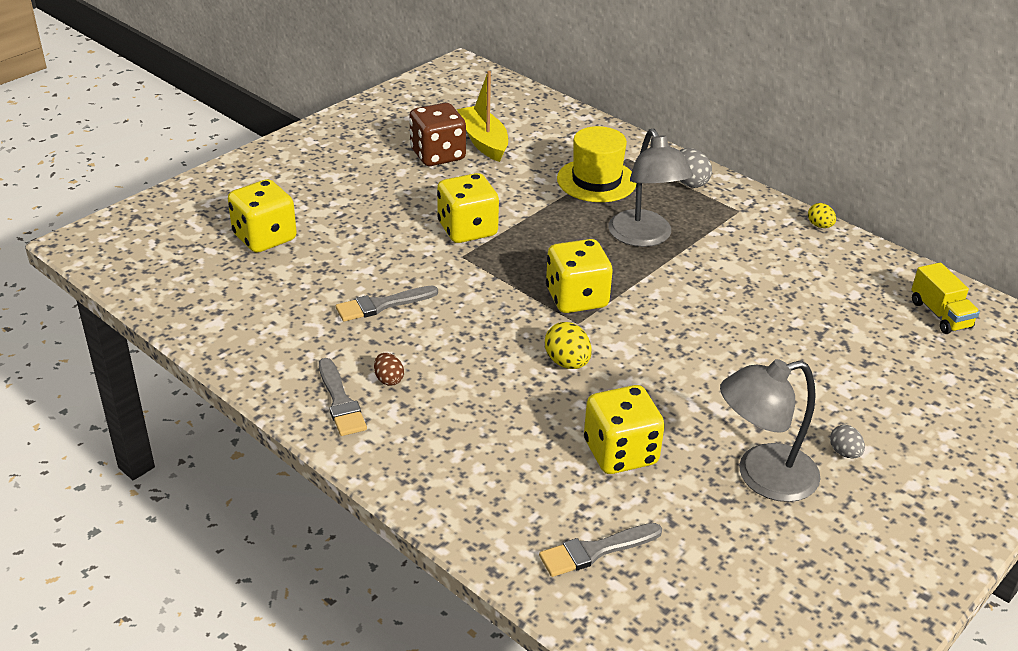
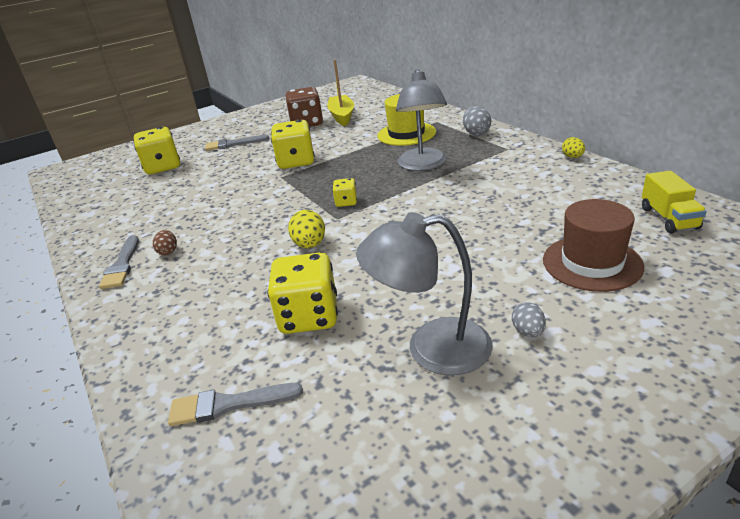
camera: 20 degrees right, 5 degrees down
(382, 305) = (203, 204): grey brush -> grey brush (233, 144)
(576, 298) = (346, 202): yellow dice -> yellow dice, size x0.50
(880, 373) = (592, 263): none -> brown hat

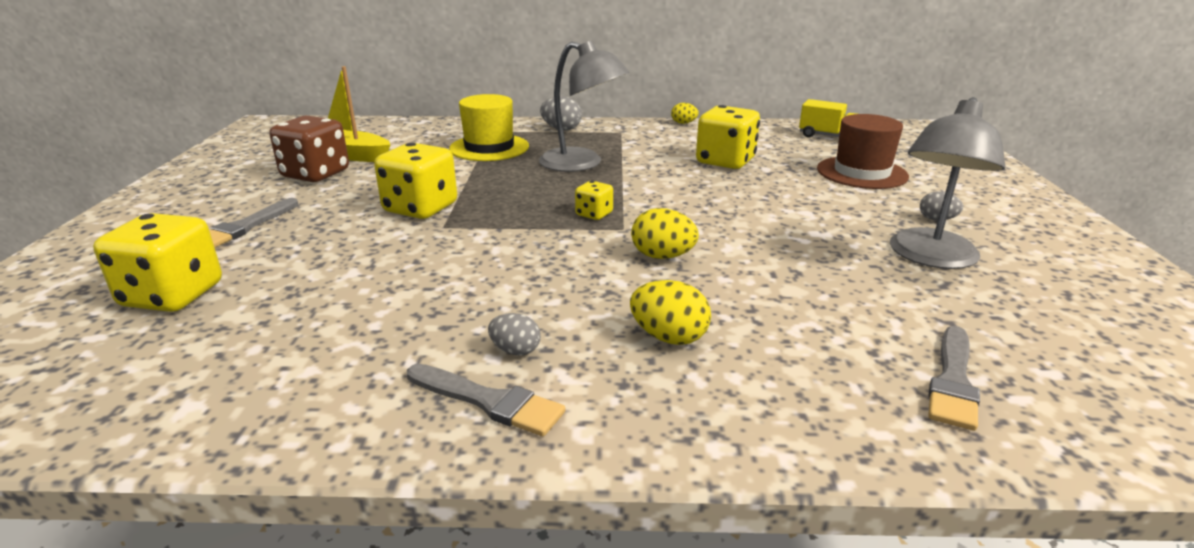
camera: 60 degrees left, 5 degrees down
(168, 251) = (515, 350): brown egg -> grey egg
(210, 285) = (669, 337): none -> yellow egg
(309, 316) = (819, 295): yellow dice -> yellow dice (725, 161)

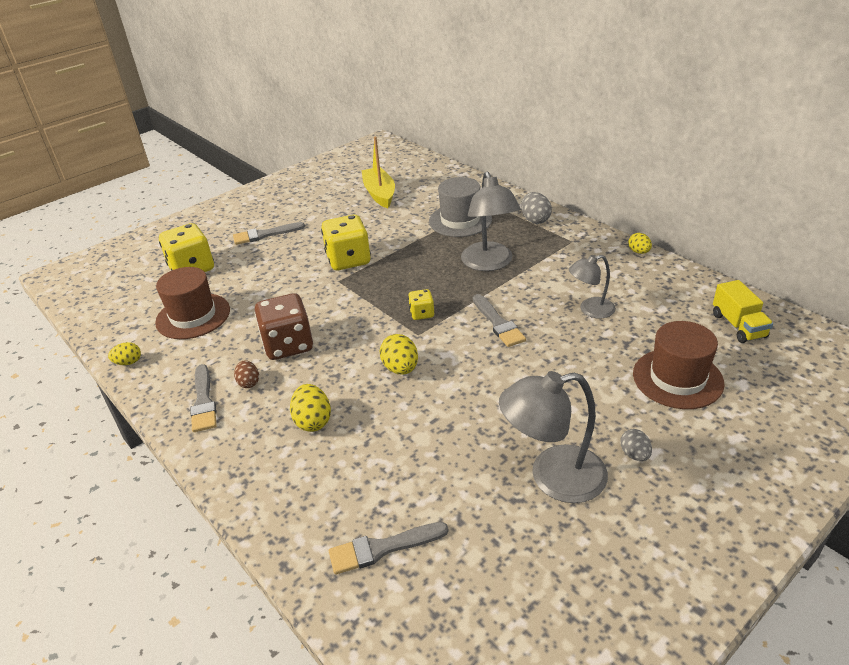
camera: 50 degrees right, 10 degrees up
(252, 436) = (128, 362): none -> yellow egg
(280, 335) = (193, 316): none -> brown hat
(315, 174) = (342, 205): brown dice -> brown dice (288, 345)
(489, 148) = (460, 220): yellow hat -> grey hat
(515, 350) = (249, 382): grey egg -> brown egg
(676, 194) = (498, 323): none -> grey brush
(725, 161) = (590, 310): yellow dice -> grey lamp

